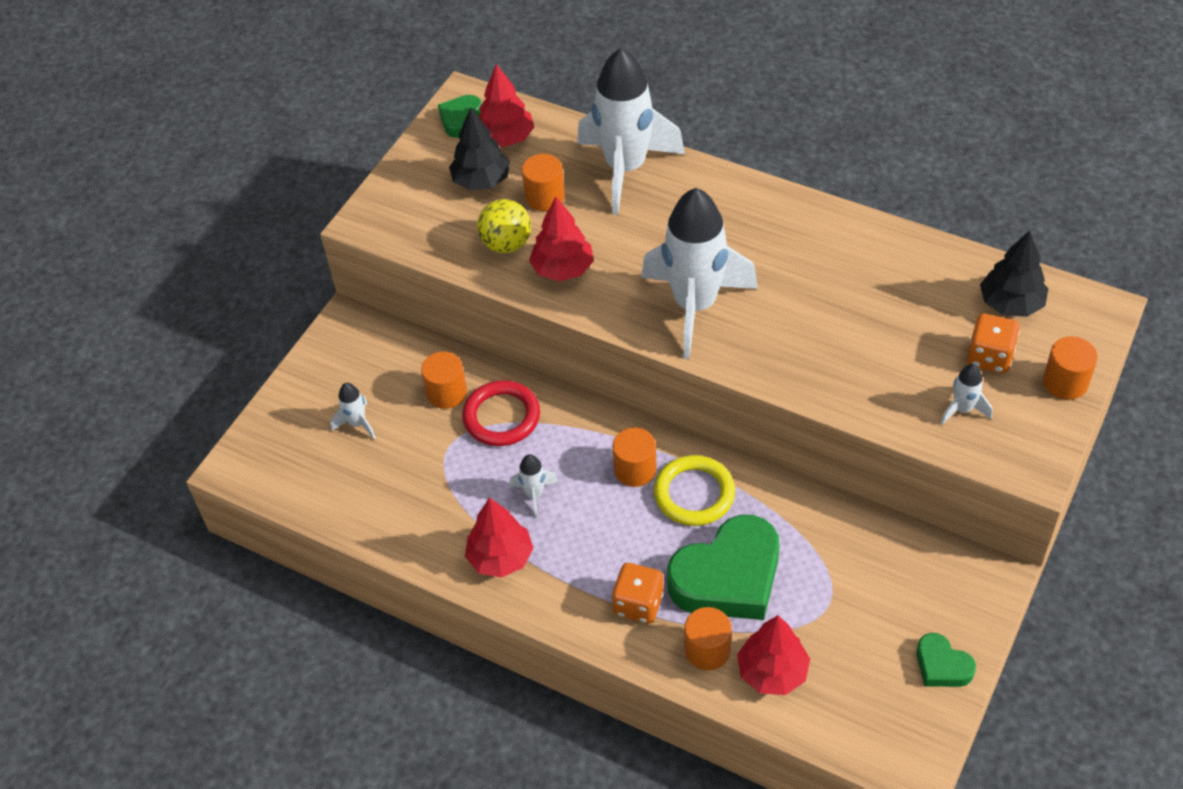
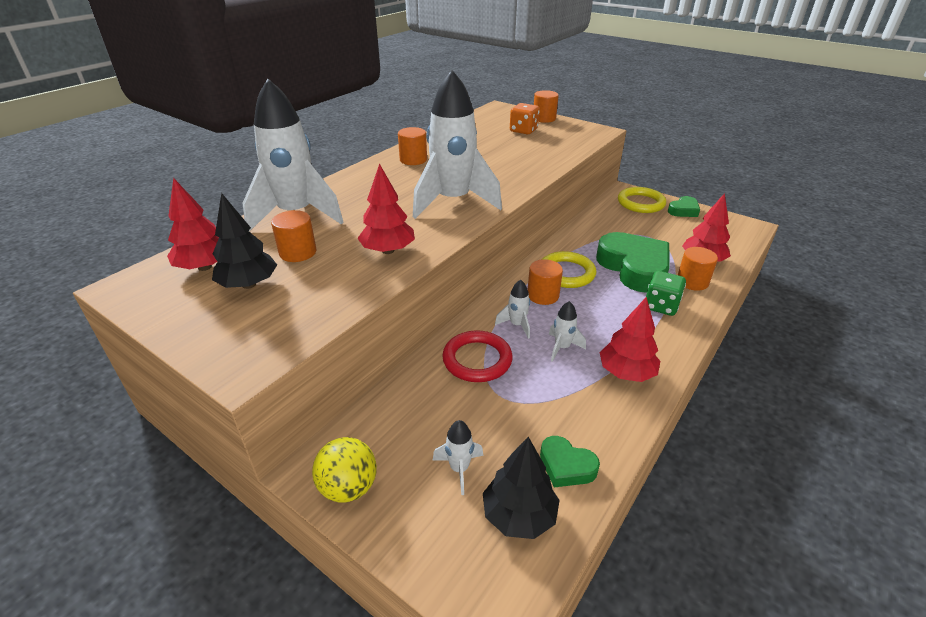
camera: 85 degrees left, 15 degrees down
(446, 393) = (439, 394): orange cylinder -> orange cylinder (413, 160)
(460, 119) = (150, 291): green heart -> green heart (566, 466)
(506, 244) = (341, 276): yellow ball -> yellow ball (348, 487)
(638, 604) = (661, 306): orange dice -> green dice
(950, 599) = (641, 203): none -> yellow ring
(962, 409) = (559, 140): white rocket -> white rocket (517, 325)
(1010, 304) = (488, 122): black tree -> black tree (519, 515)

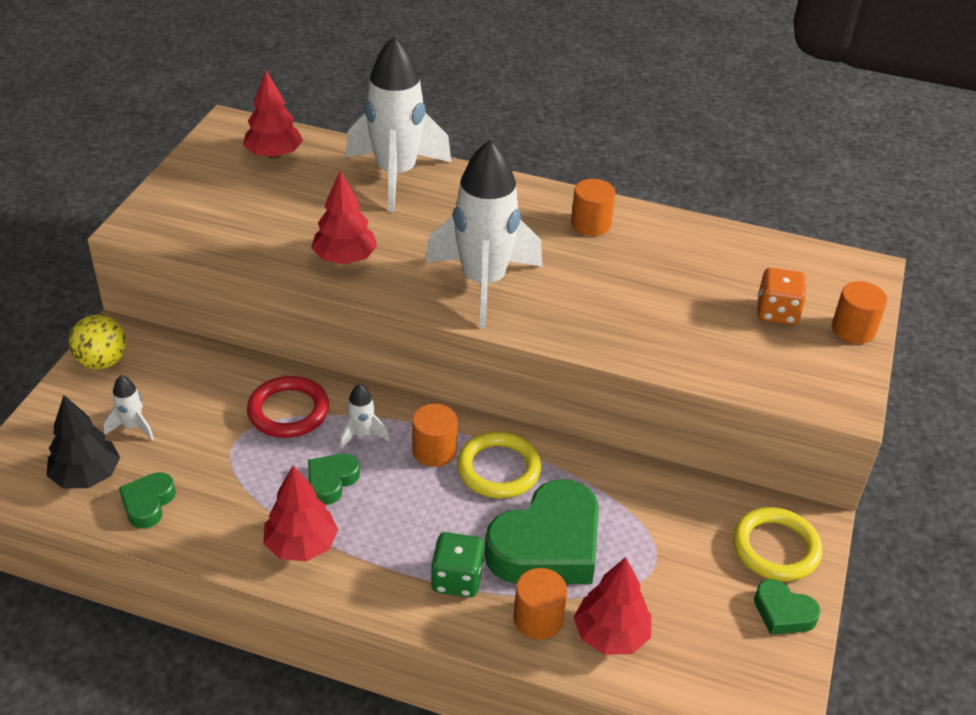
camera: 70 degrees right, 5 degrees up
(249, 284) = (253, 189): black tree -> none
(298, 252) = (319, 200): orange cylinder -> none
(562, 347) = (331, 481): white rocket -> green heart

